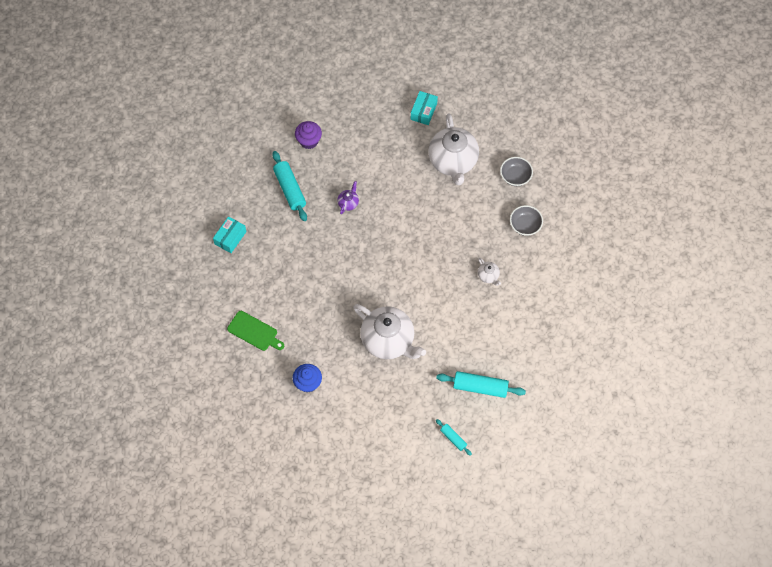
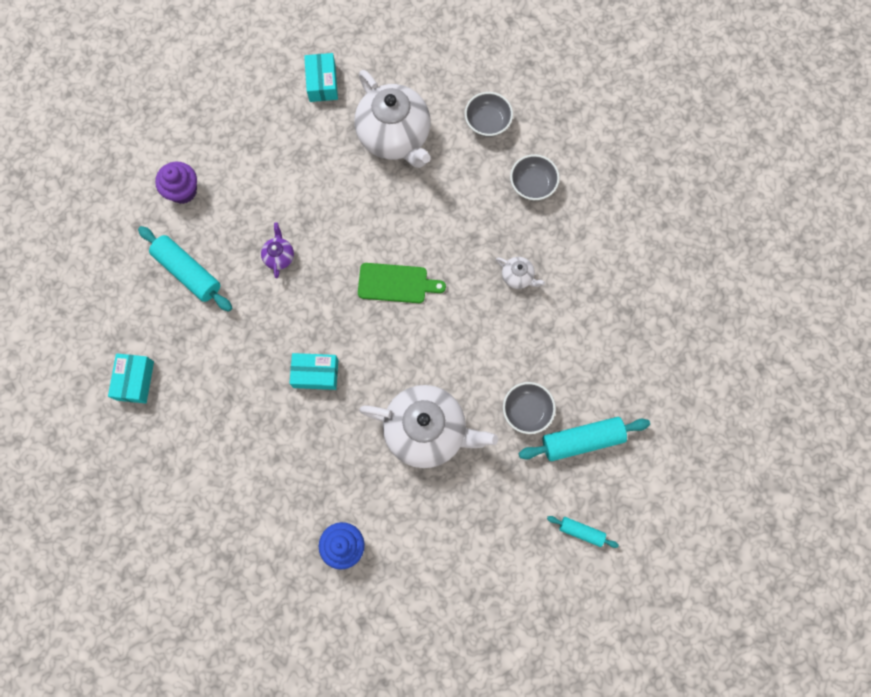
camera: 25 degrees left, 10 degrees up
(254, 332) = (233, 505): green cutting board -> green cutting board (396, 283)
(338, 279) = (315, 374): none -> turquoise box
(455, 355) = (527, 411): none -> grey bowl

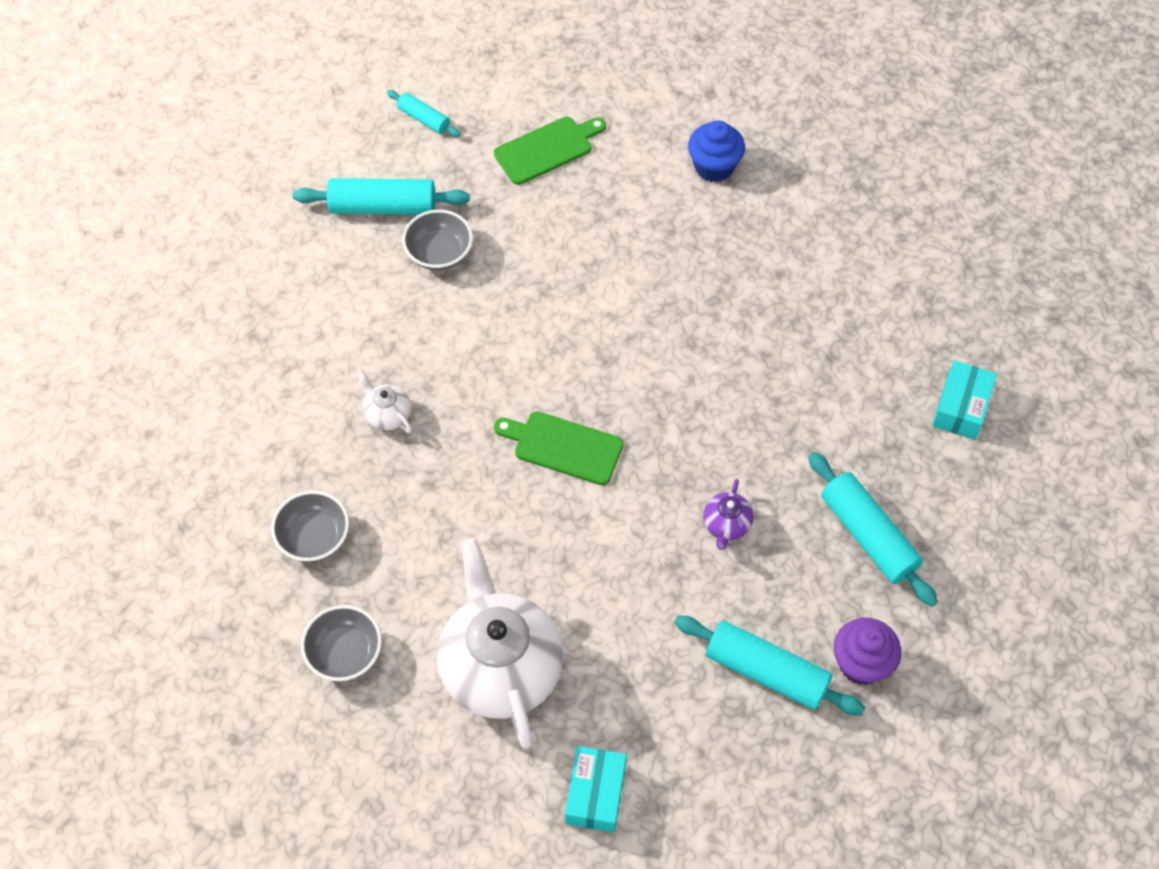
camera: 165 degrees left, 15 degrees down
(238, 172) = (766, 672): none -> turquoise rolling pin
(315, 374) = (707, 358): turquoise box -> none
(427, 431) = (575, 260): white teapot -> none
(476, 528) = (547, 149): none -> green cutting board

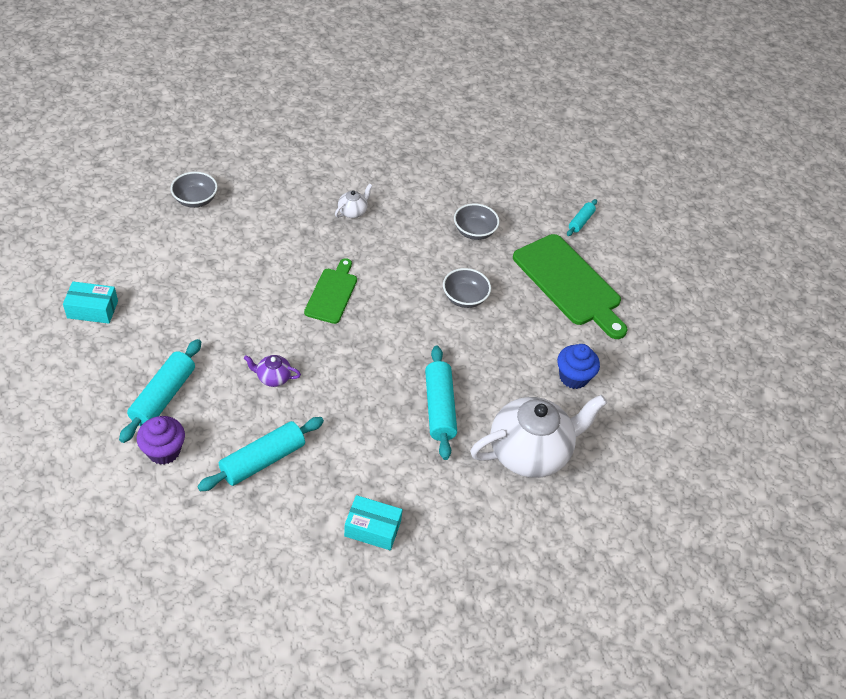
camera: 80 degrees right, 10 degrees down
(314, 537) = (269, 184): grey bowl -> grey bowl (464, 298)
(383, 207) = (506, 204): turquoise rolling pin -> turquoise rolling pin (439, 408)
(500, 667) = (180, 265): white teapot -> white teapot (530, 452)
(547, 149) = (569, 283): green cutting board -> green cutting board, size x1.73

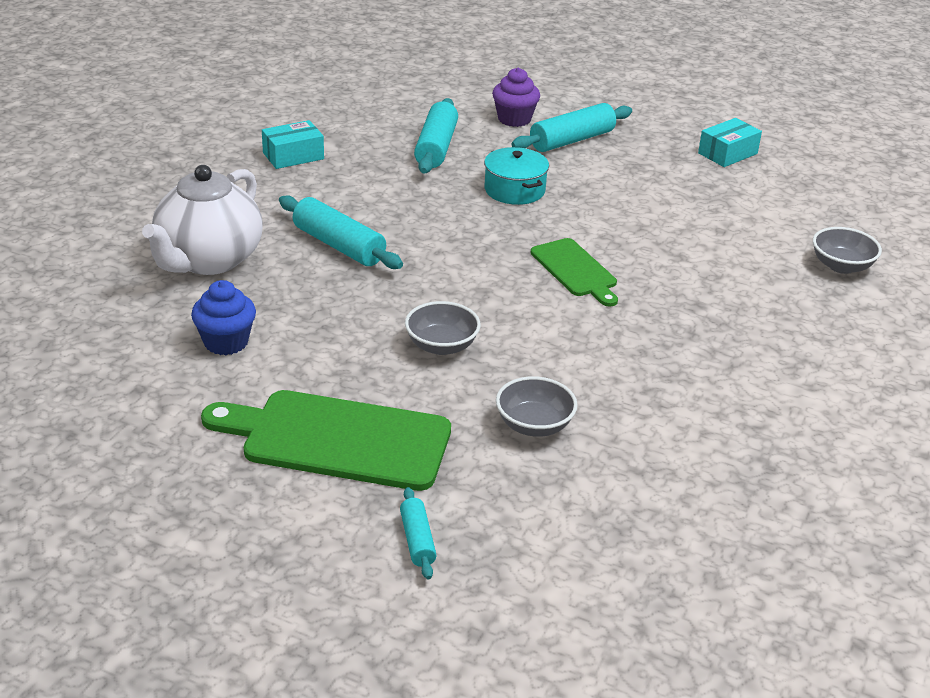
camera: 140 degrees right, 15 degrees down
(163, 397) = (572, 140): turquoise rolling pin -> turquoise rolling pin turned 75 degrees clockwise
(273, 378) = (514, 190): purple teapot -> turquoise pot
(353, 212) = (694, 354): white teapot -> none

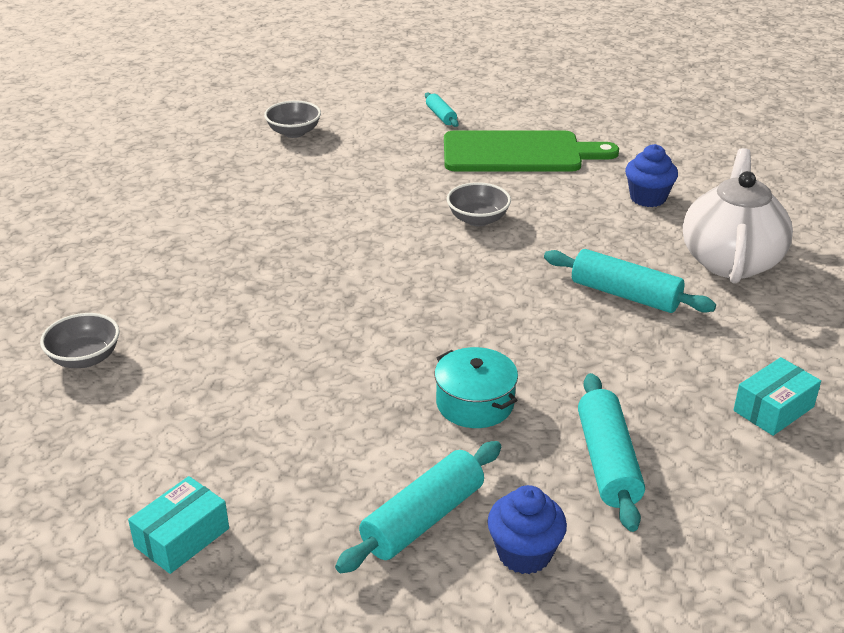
camera: 170 degrees right, 0 degrees up
(514, 119) = (524, 553): purple cupcake -> blue cupcake
(534, 425) = (386, 178): grey bowl -> grey bowl (294, 132)
(575, 270) = (379, 306): green cutting board -> none

